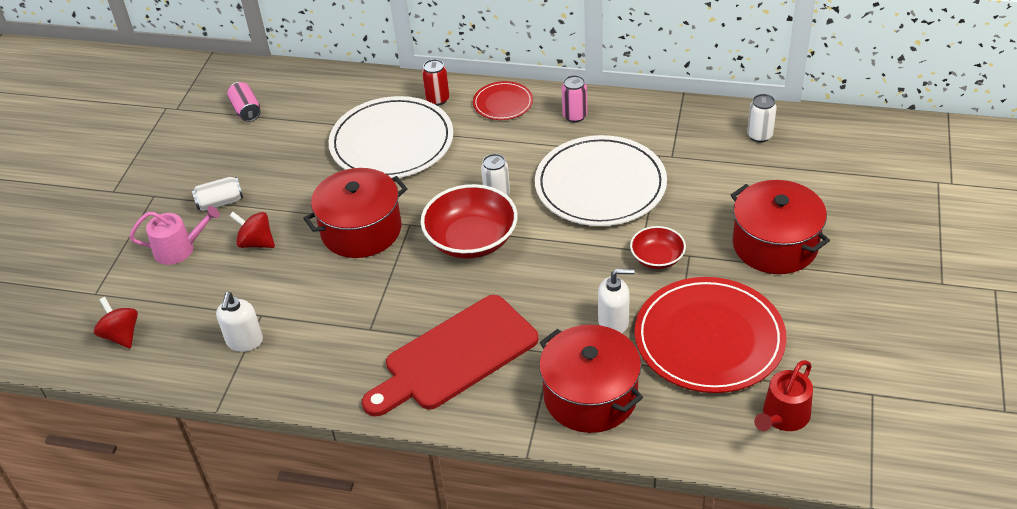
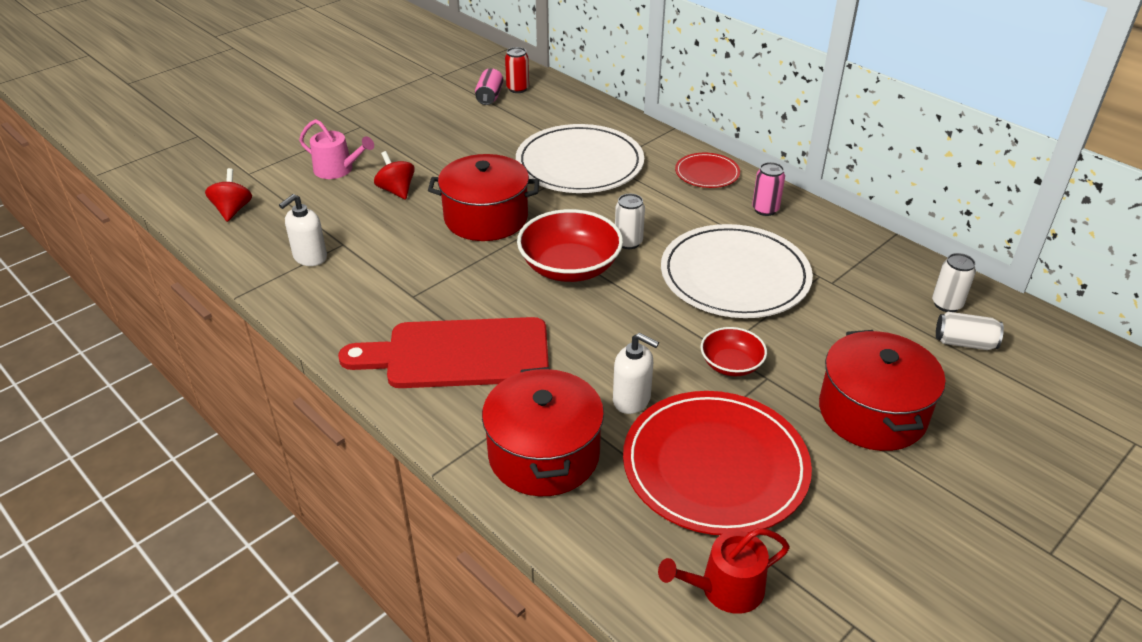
camera: 30 degrees right, 5 degrees down
(220, 203) = (401, 151): white can -> white can (964, 343)
(437, 99) = (651, 148): red can -> red can (517, 89)

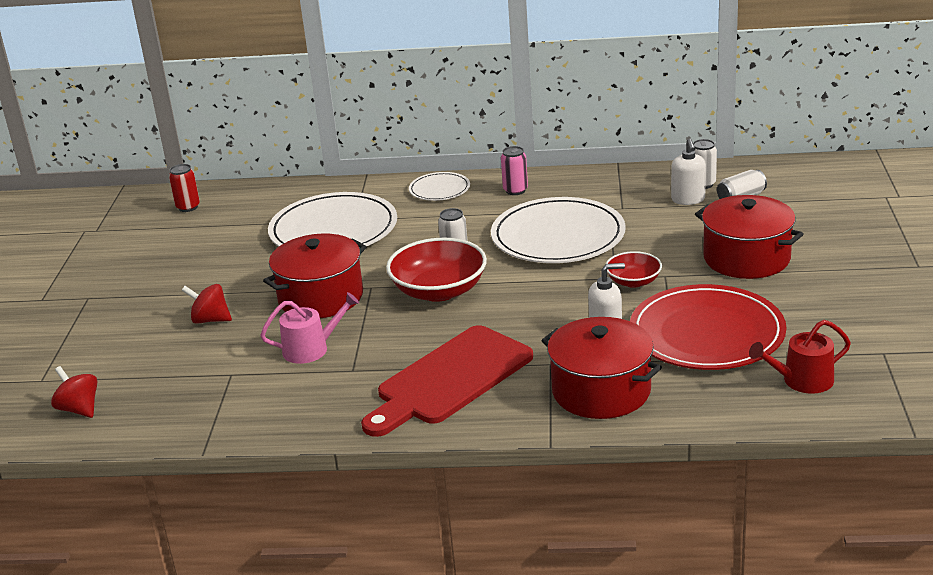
camera: 40 degrees left, 10 degrees down
(310, 257) = (218, 397): white soap dispenser -> white soap dispenser (688, 200)
(337, 170) = (127, 334): pink watering can -> pink watering can (311, 349)
(489, 96) = (172, 223): pink can -> none
(707, 173) = (439, 189): red plate -> white plate
(725, 589) = (802, 381): red watering can -> red watering can turned 45 degrees clockwise

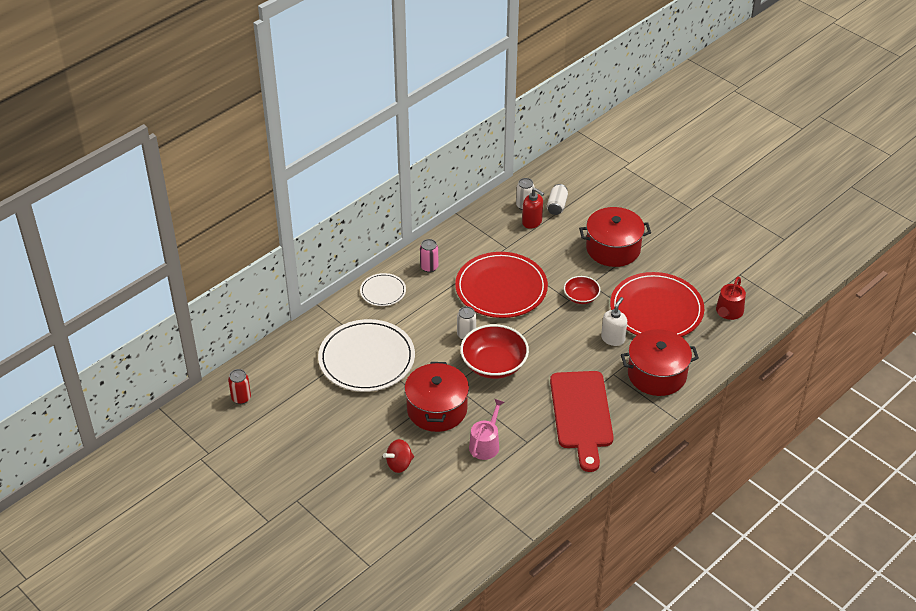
camera: 50 degrees left, 15 degrees up
(79, 409) = (424, 565): red spinning top -> none
(558, 236) = (501, 288): white plate -> red plate
(688, 200) = (532, 222): white soap dispenser -> red soap dispenser

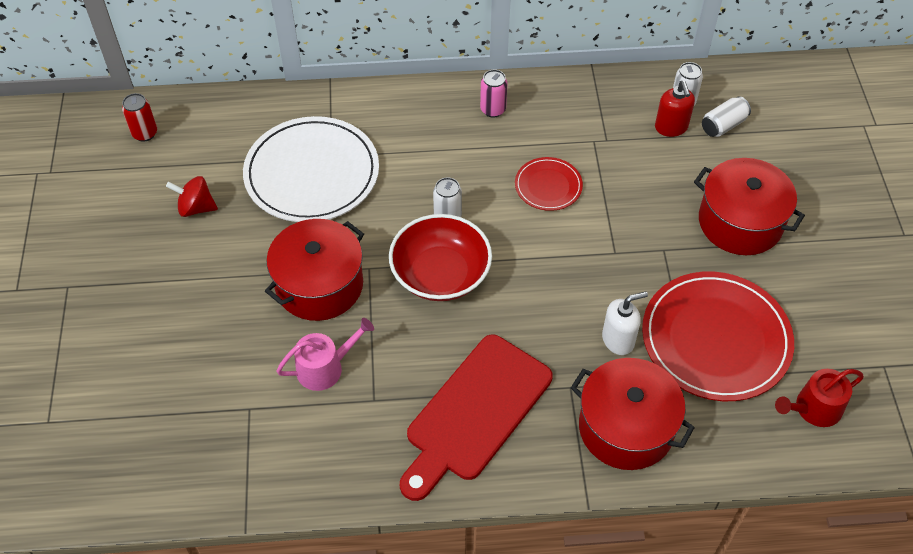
camera: 40 degrees right, 10 degrees up
(383, 291) = (413, 106): white plate -> none
(399, 464) = (209, 322): red spinning top -> red spinning top (196, 208)
(501, 288) = (548, 186): red plate -> red plate, size x0.50
(581, 297) = (634, 259): red bowl -> none

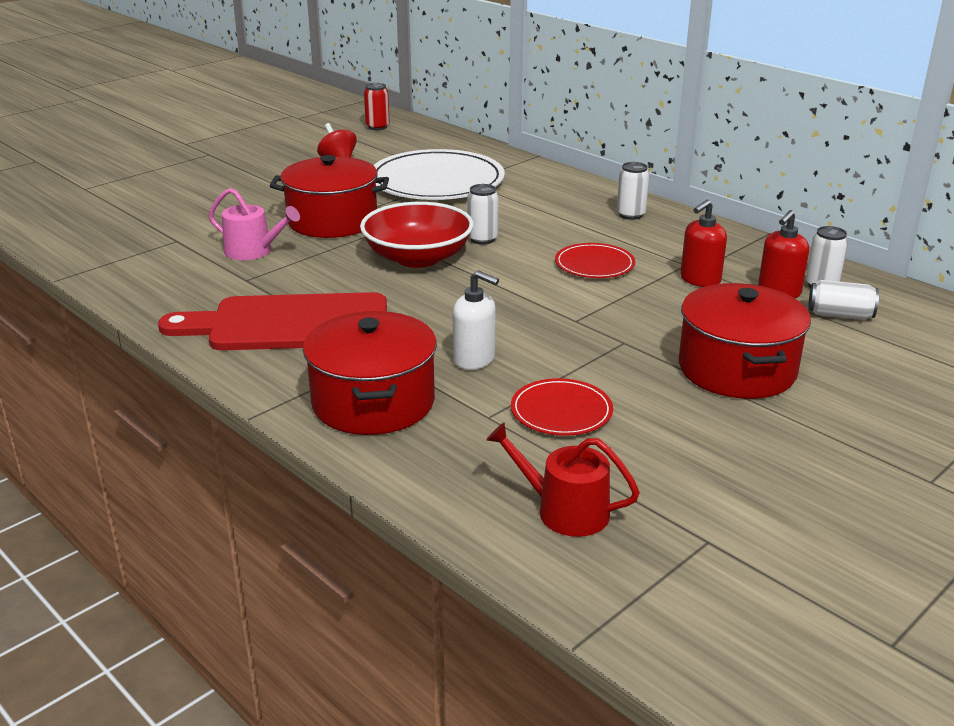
camera: 50 degrees right, 25 degrees down
(493, 110) = (630, 215): pink can -> white can
(621, 151) = (700, 280): none -> red soap dispenser
(715, 339) = (561, 411): red plate -> red plate, size x0.50

